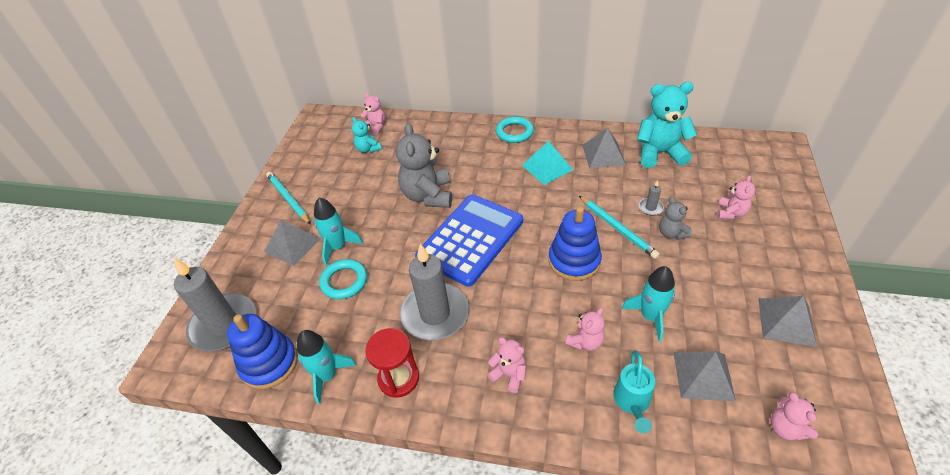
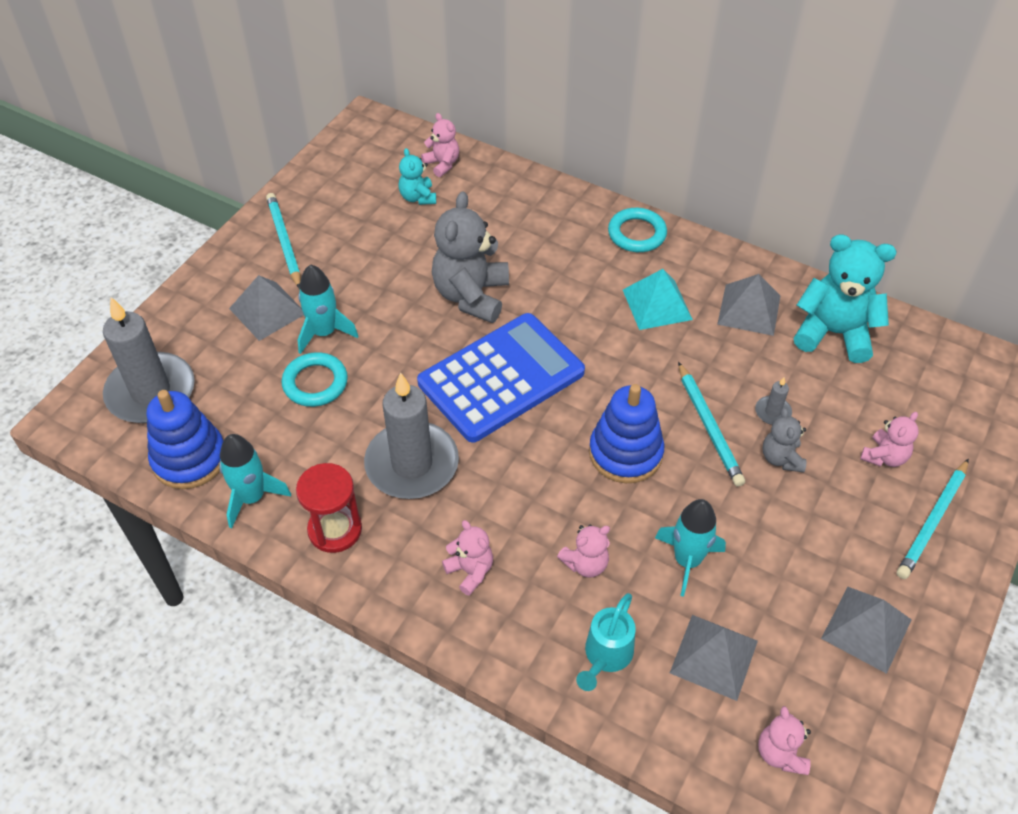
camera: 15 degrees right, 5 degrees up
(782, 241) = (932, 521): none -> turquoise pencil

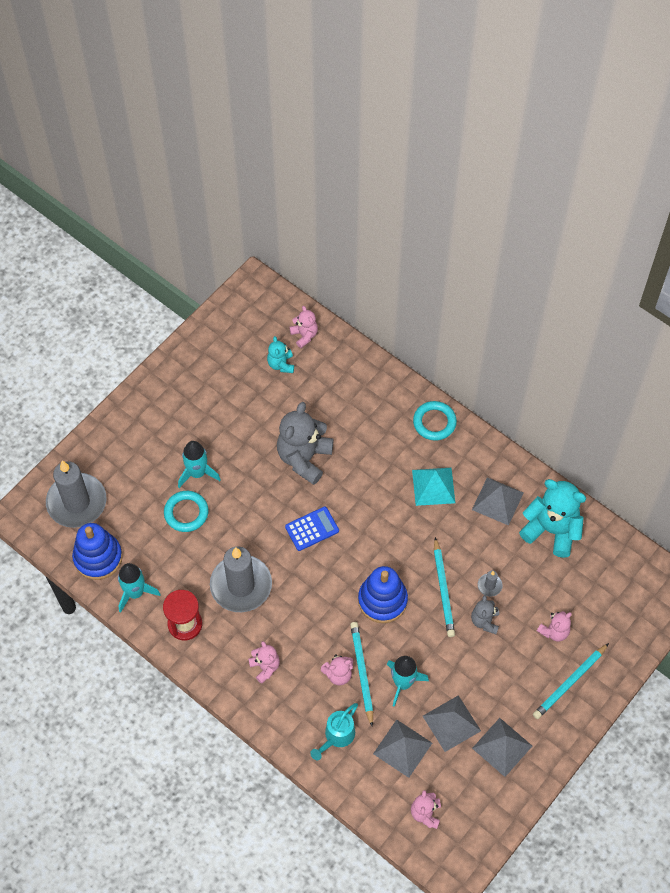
camera: 10 degrees right, 10 degrees up
(267, 311) = (161, 448): grey pyramid -> grey pyramid (451, 723)
(284, 242) = (179, 390): turquoise pencil -> turquoise pencil (362, 672)
(501, 377) = (312, 529): blue calculator -> blue calculator, size x0.47

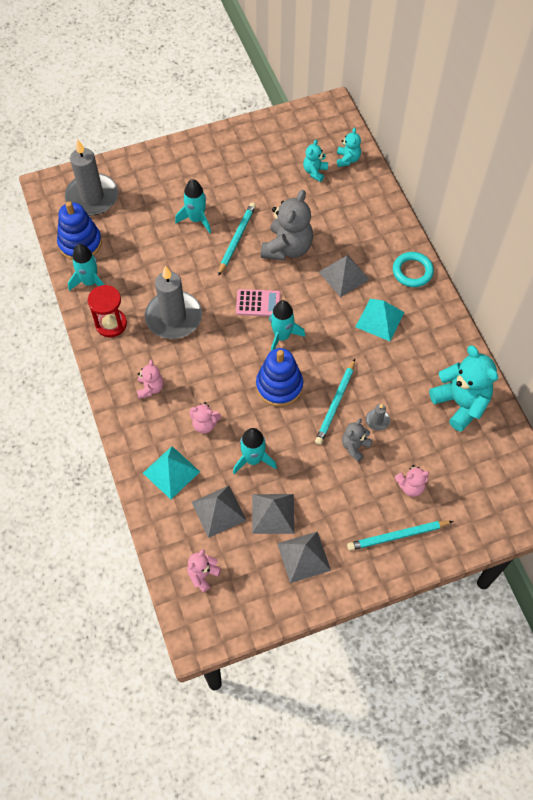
camera: 30 degrees right, 0 degrees up
(186, 513) = (168, 244): turquoise ring -> none
(304, 335) = (347, 159): pink teddy bear -> turquoise teddy bear
(304, 458) = (287, 248): grey teddy bear -> grey teddy bear turned 150 degrees clockwise
(312, 529) = (258, 303): blue calculator -> pink calculator
(337, 736) = (171, 472): turquoise watering can -> turquoise pyramid
(355, 550) = (282, 336): none -> turquoise rocket
(362, 672) = (225, 433): turquoise pencil -> turquoise pencil (237, 239)
(497, 501) = (427, 357): grey pyramid -> grey pyramid (344, 275)

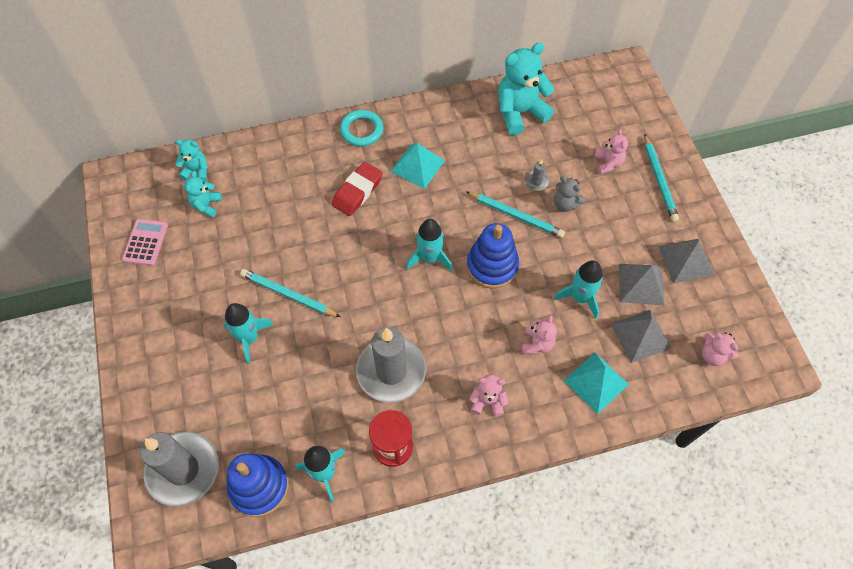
camera: 85 degrees left, 0 degrees up
(258, 303) = (382, 278): pink calculator -> pink calculator (145, 242)
(287, 248) = (311, 243): grey teddy bear -> none
(315, 172) = (206, 205): turquoise teddy bear -> turquoise teddy bear turned 75 degrees clockwise
(344, 275) = (357, 191): grey pyramid -> red eraser

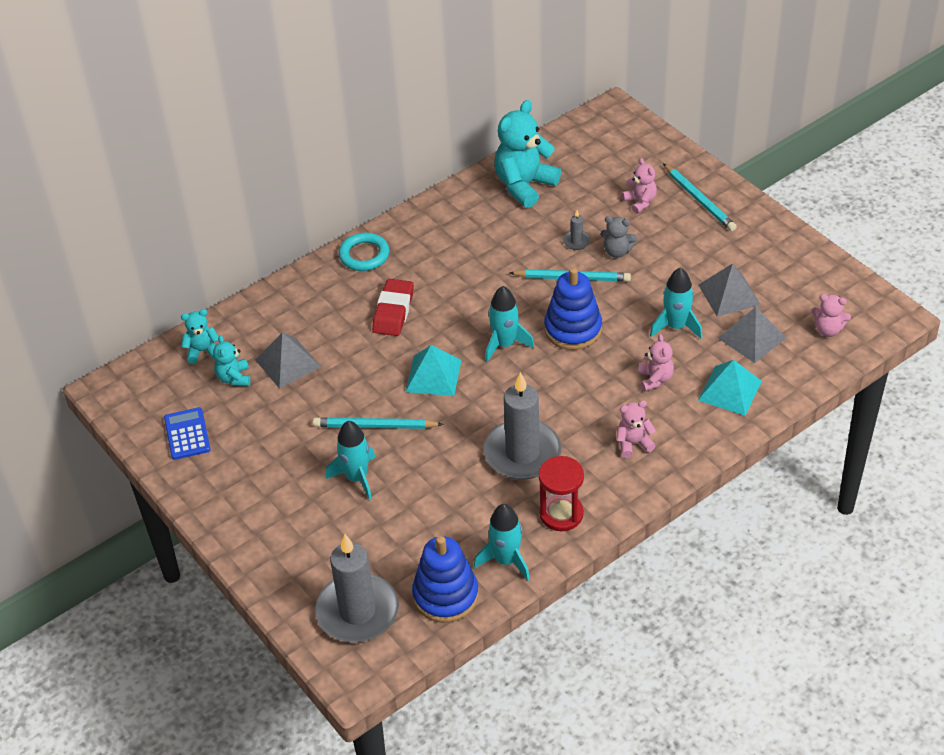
camera: 20 degrees left, 15 degrees down
(145, 242) = (187, 434): pink calculator -> blue calculator
(417, 166) = (444, 267): turquoise pyramid -> turquoise pyramid (433, 375)
(686, 260) = (761, 260): grey pyramid -> grey pyramid (287, 363)

